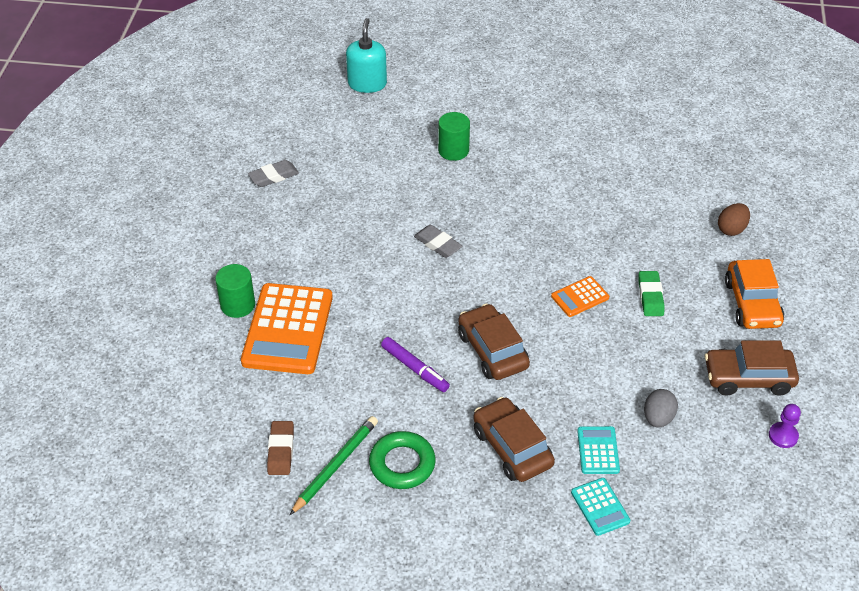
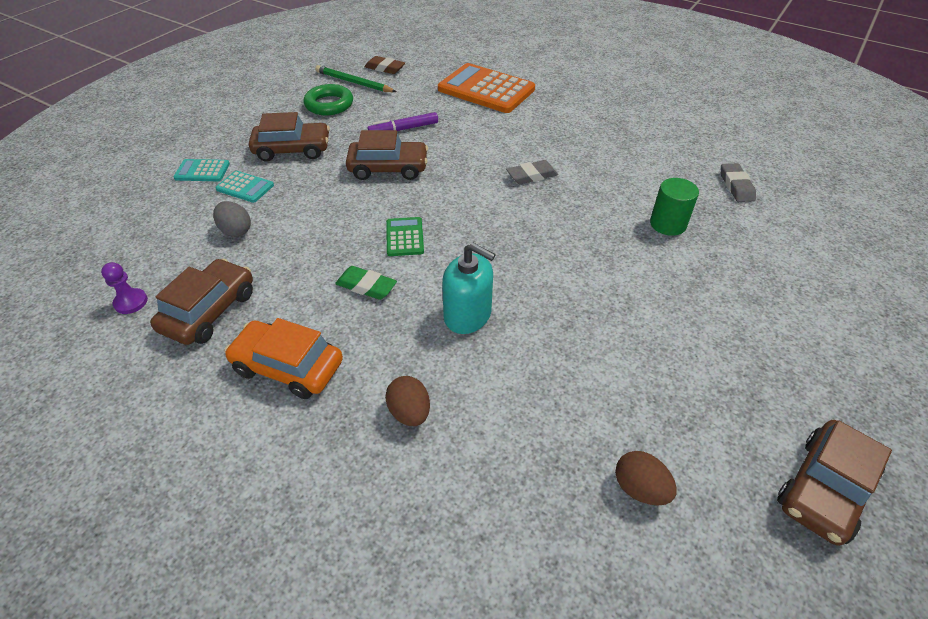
camera: 115 degrees right, 0 degrees up
(238, 305) = (525, 76): green cylinder -> none
(274, 176) = (667, 116): grey eraser -> grey eraser (736, 186)
(335, 466) = (354, 82): green pencil -> green pencil turned 150 degrees clockwise
(367, 84) = (807, 198): turquoise soap dispenser -> turquoise soap dispenser (467, 315)
(580, 297) = (404, 237): orange calculator -> green calculator
(641, 66) = (824, 489): none -> brown car
(697, 126) = (640, 489): none -> brown egg

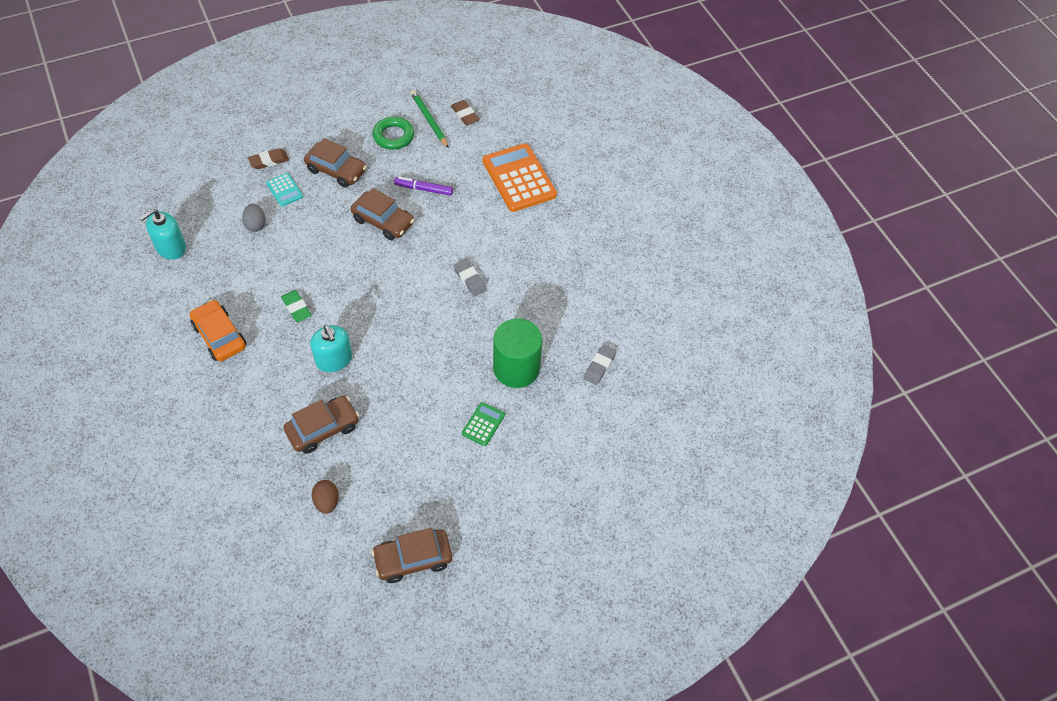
camera: 30 degrees right, 10 degrees up
(131, 302) = (171, 247): purple pawn -> turquoise soap dispenser
(202, 171) = (269, 161): turquoise calculator -> brown eraser
(209, 311) = (205, 277): brown car -> brown car (323, 428)
(404, 237) = (346, 284): green calculator -> green calculator (483, 424)
(409, 412) = (257, 397): brown egg -> none
(531, 176) = (469, 279): grey eraser -> grey eraser turned 45 degrees clockwise
(668, 224) = (516, 368): green cylinder -> green cylinder, size x1.67

